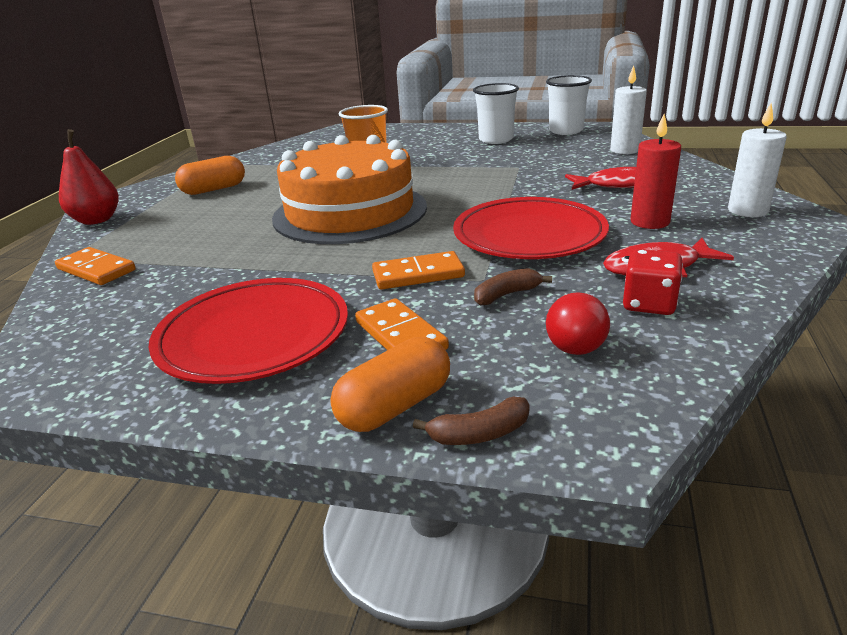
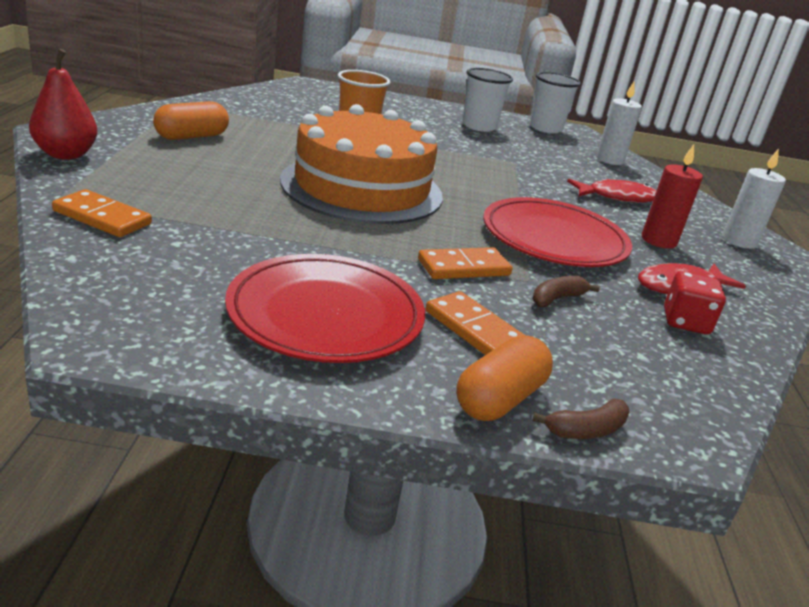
camera: 15 degrees left, 0 degrees up
(574, 341) = (634, 351): red light bulb -> none

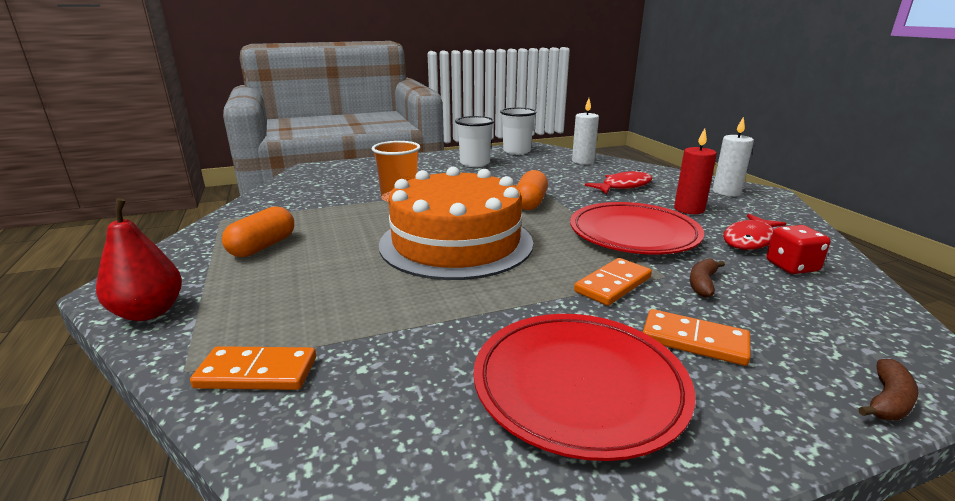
camera: 20 degrees left, 5 degrees down
(499, 399) = (802, 404): orange capsule -> orange capsule (530, 203)

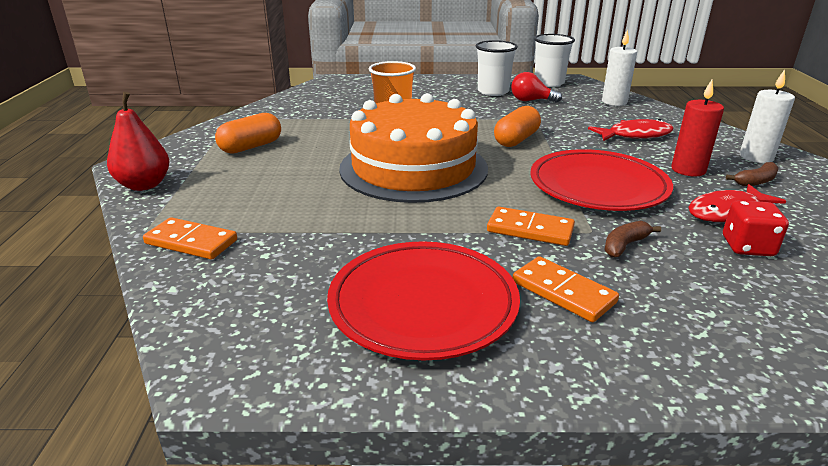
camera: 20 degrees right, 5 degrees up
(514, 167) = (531, 101): none -> red light bulb
(613, 284) = (530, 230): orange domino -> orange domino turned 45 degrees clockwise
(887, 401) = (708, 382): brown banana -> brown banana (755, 181)

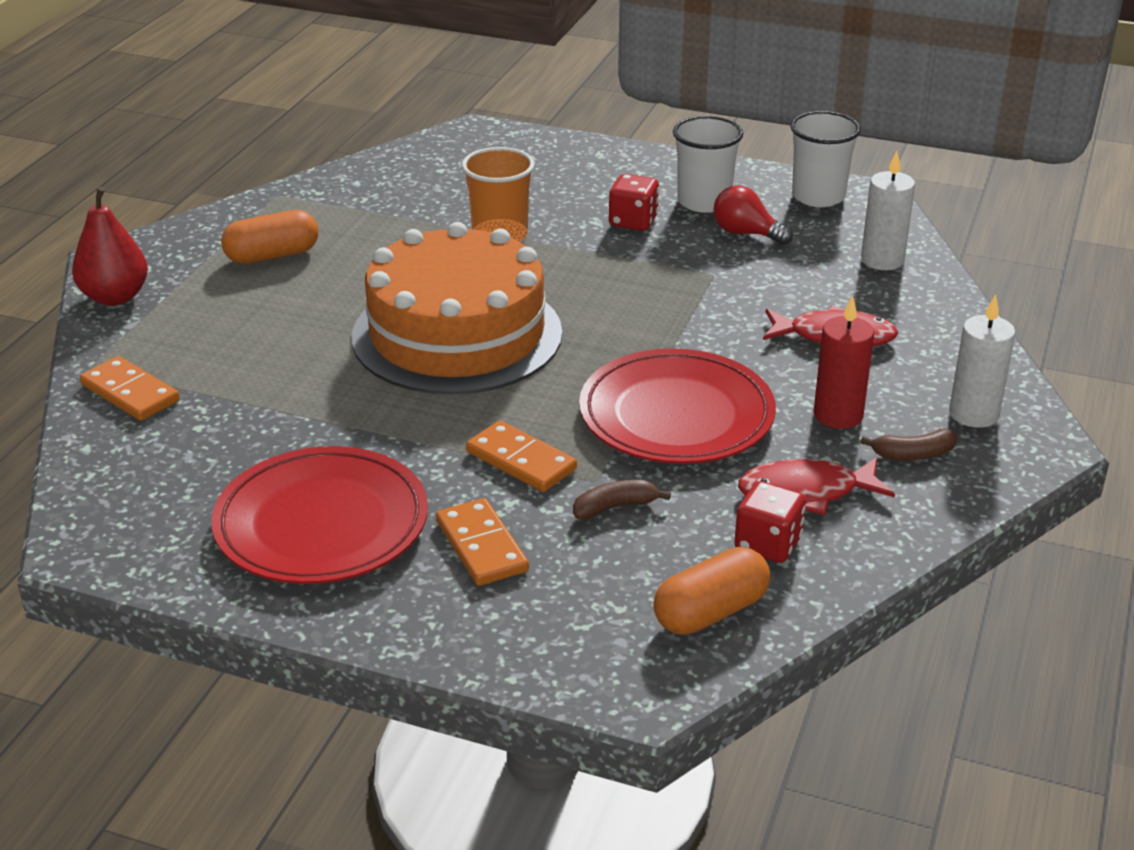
camera: 20 degrees right, 5 degrees up
(464, 103) = (633, 221): none -> red dice
(516, 140) = (644, 311): orange capsule -> orange capsule (710, 612)

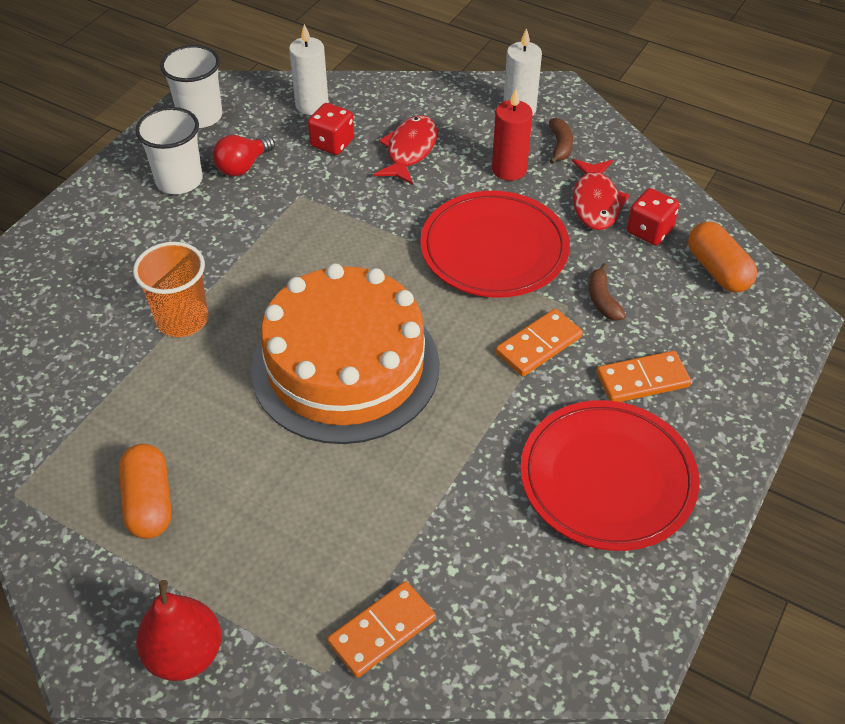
camera: 80 degrees left, 15 degrees up
(633, 221) = (194, 228): red dice -> red dice (332, 143)

